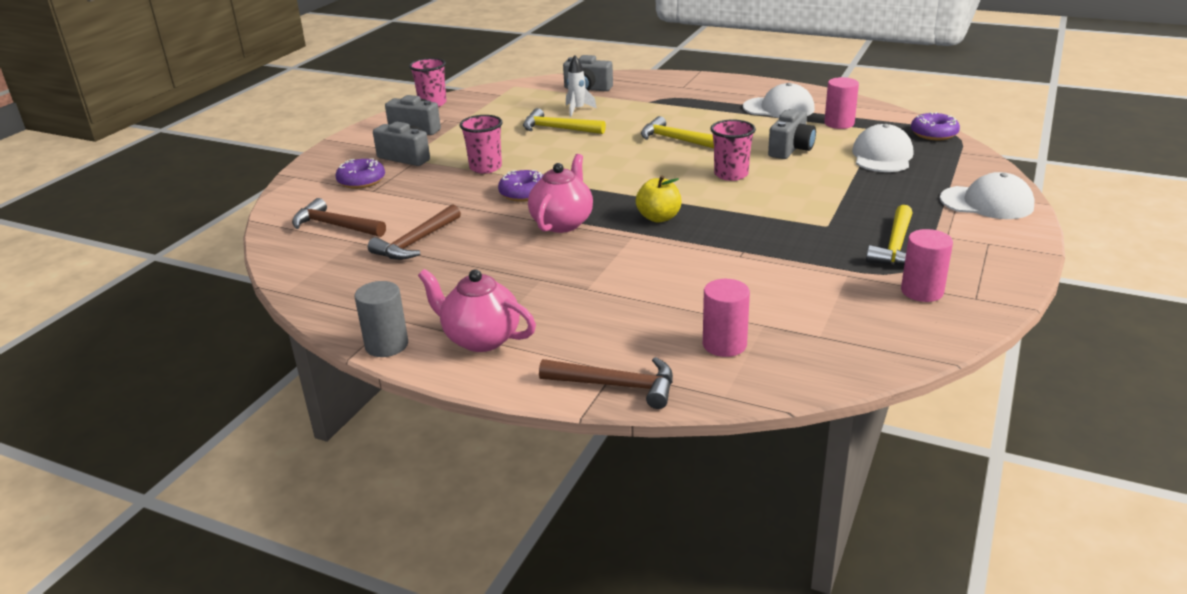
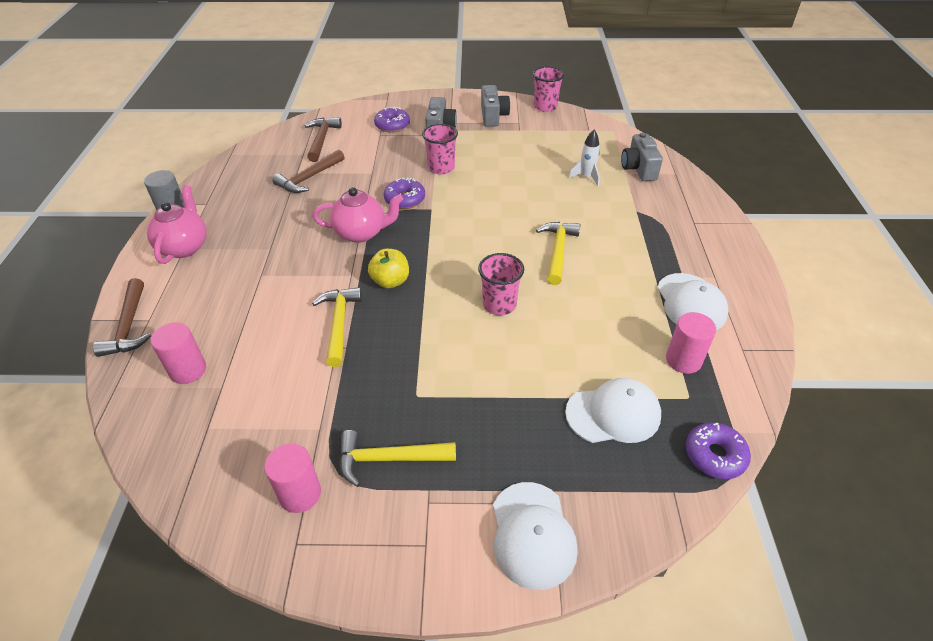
camera: 65 degrees right, 15 degrees up
(416, 242) = (309, 178): brown hammer -> brown hammer turned 60 degrees counterclockwise
(558, 129) = (537, 179): yellow hammer -> yellow hammer (339, 324)
(791, 149) = (585, 334): grey camera -> none

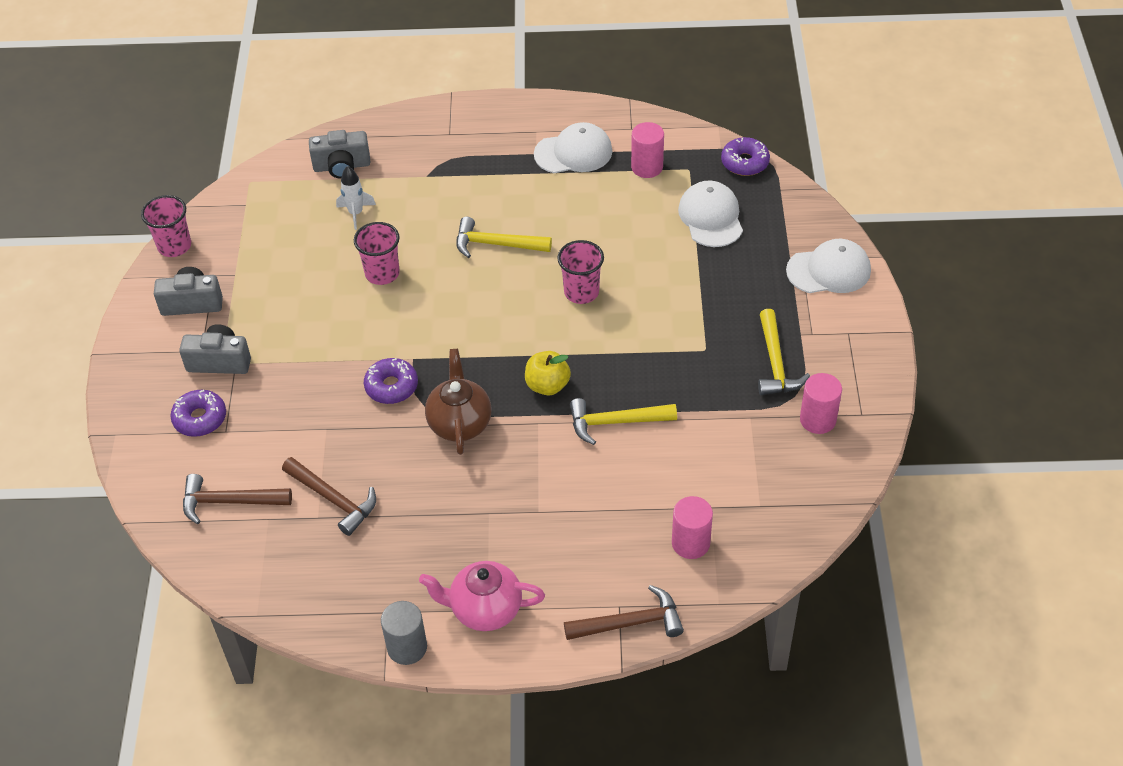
camera: 90 degrees left, 5 degrees up
(361, 233) = (460, 423): pink teapot -> brown teapot
(441, 168) = (322, 354): pink cup -> pink cup (382, 273)

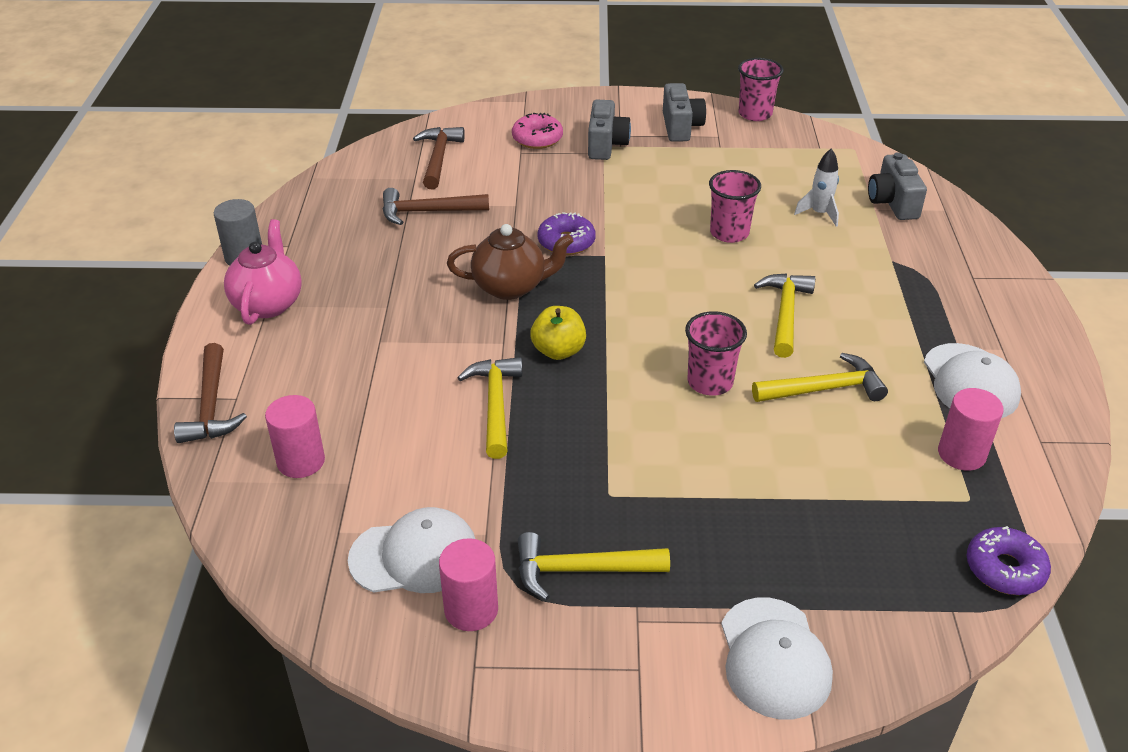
camera: 90 degrees right, 10 degrees down
(200, 418) = (537, 139): purple donut -> pink donut
(333, 499) = (428, 212): brown hammer -> brown hammer turned 45 degrees clockwise
(585, 229) = (824, 389): none -> yellow hammer
(711, 217) = (871, 519): white cap -> white cap (414, 556)

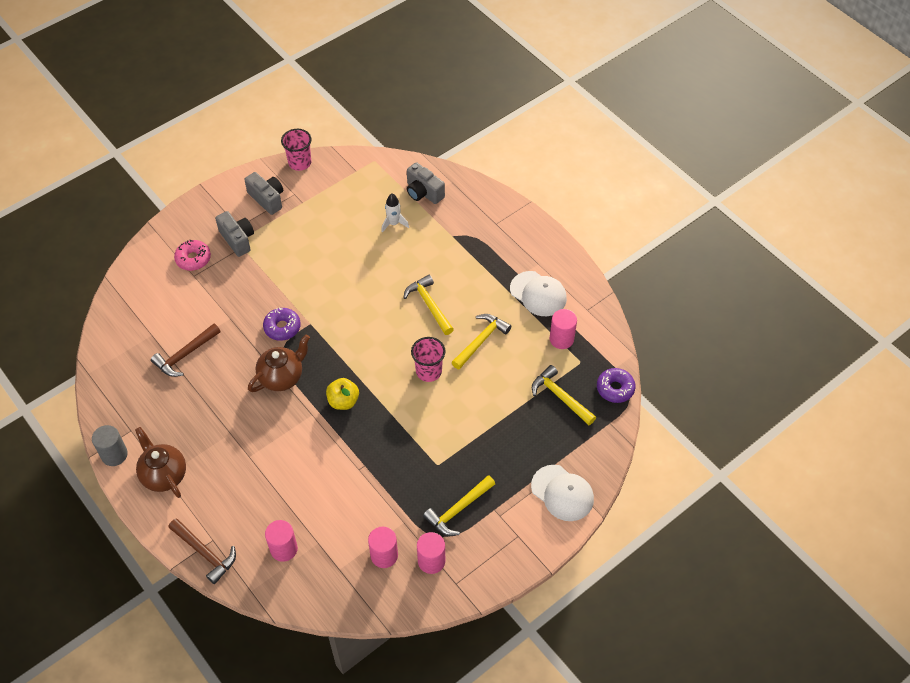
camera: 40 degrees left, 15 degrees up
(268, 304) = (164, 475): pink teapot -> brown teapot
(414, 556) = (384, 555): white cap -> pink cylinder
(438, 158) = (150, 310): brown hammer -> none
(495, 405) = (343, 453): yellow hammer -> yellow hammer (560, 397)
(729, 233) = (360, 267): pink cup -> none

